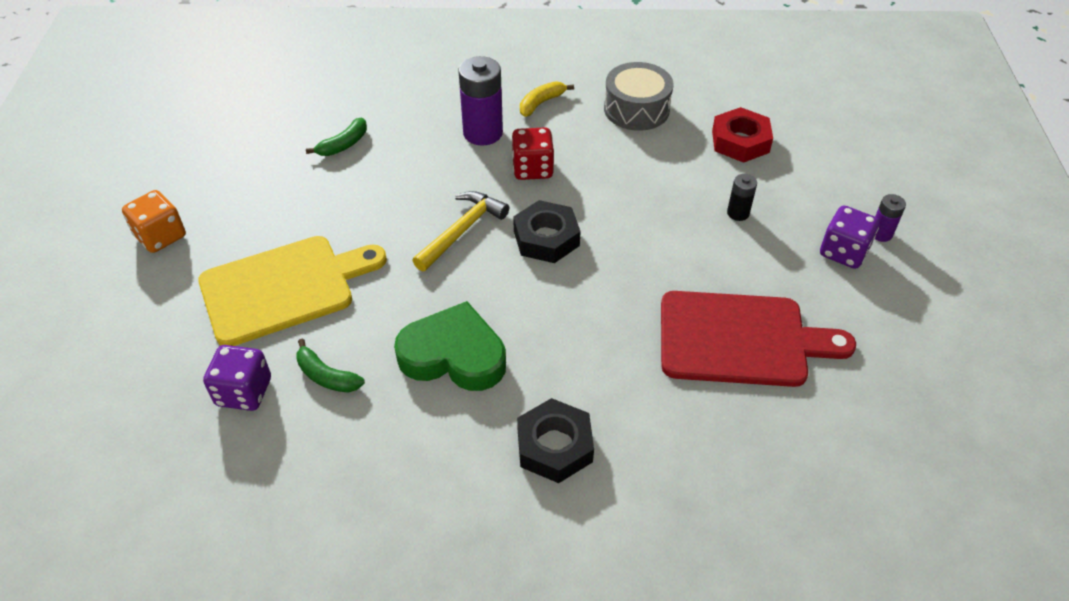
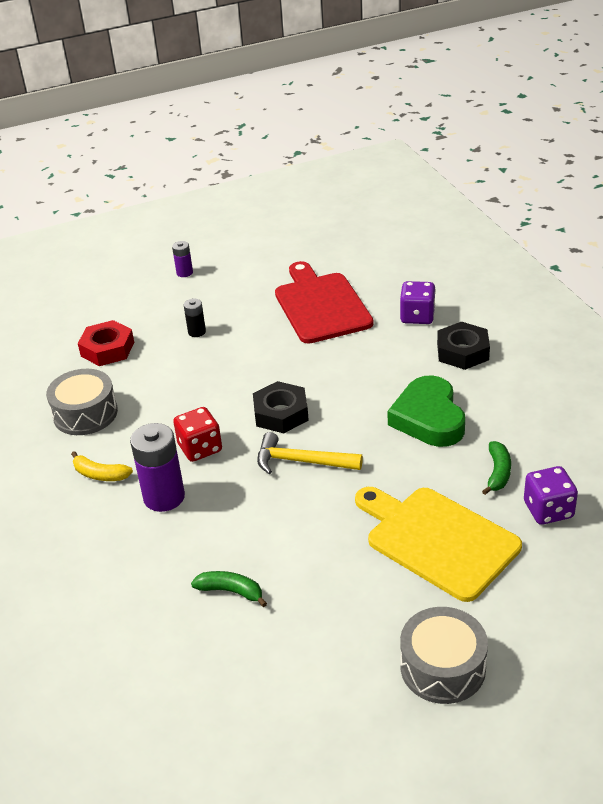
camera: 110 degrees left, 10 degrees down
(160, 236) = (442, 667): orange dice -> grey drum
(843, 252) = (212, 283): purple dice -> purple dice (417, 316)

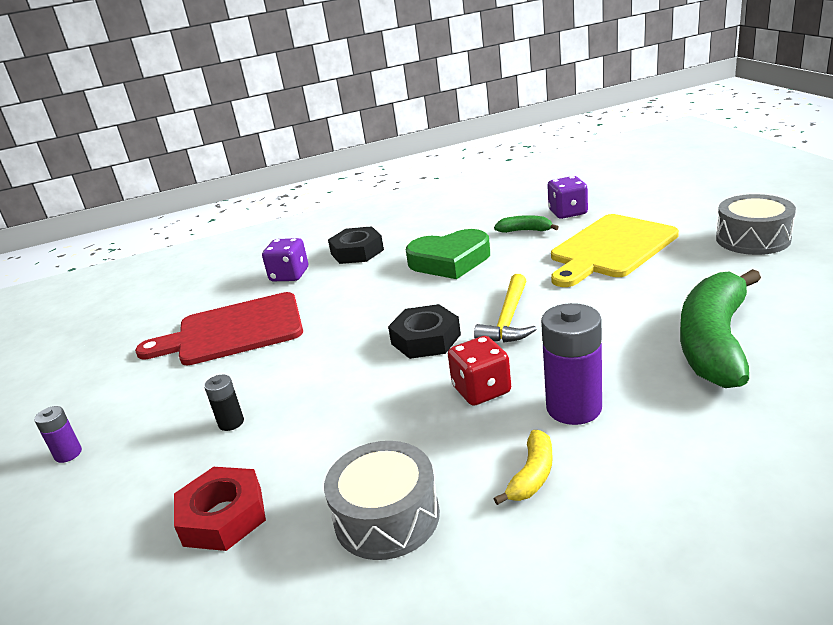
camera: 85 degrees left, 10 degrees down
(231, 591) = (714, 342): green banana -> green banana, size x2.27

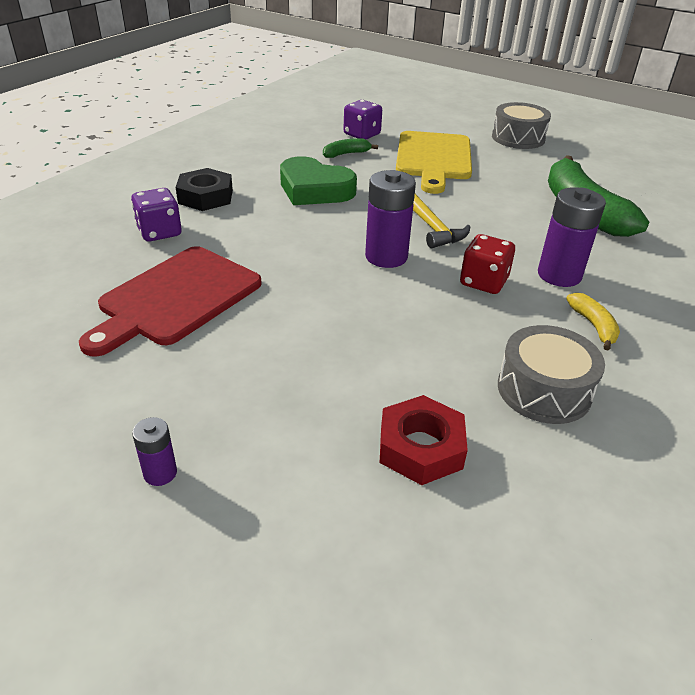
camera: 45 degrees left, 10 degrees up
(231, 422) = (308, 376): black battery -> none
(426, 339) = (386, 257): black nut -> purple battery
(450, 261) = (314, 189): green heart -> green heart turned 75 degrees clockwise

